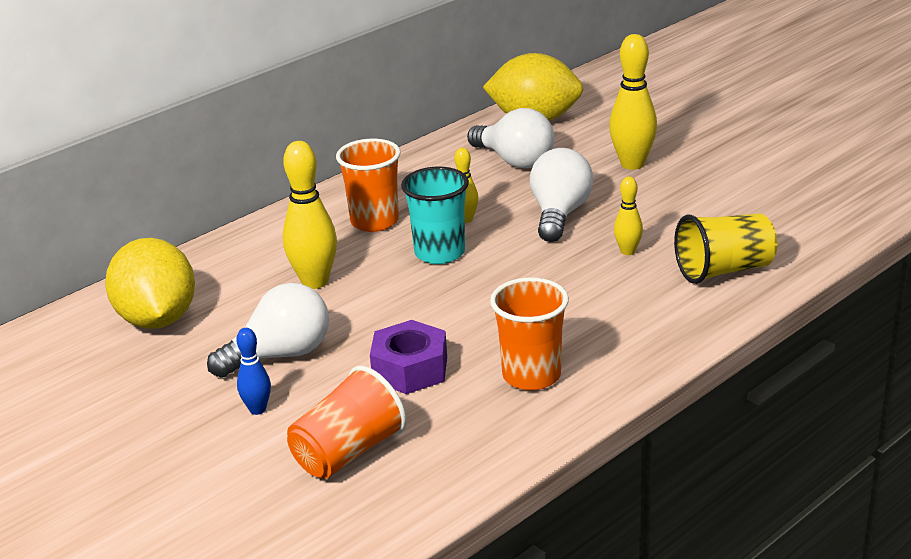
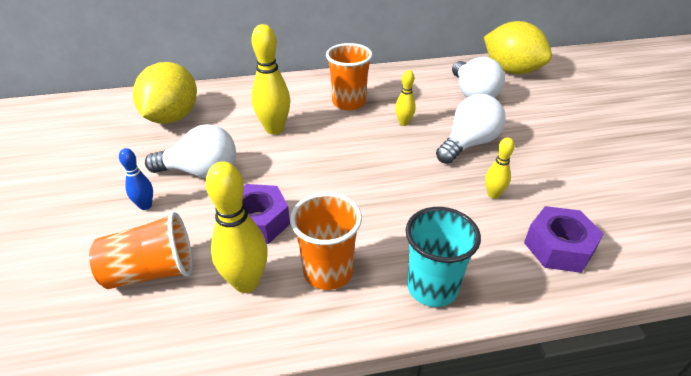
camera: 30 degrees right, 10 degrees up
(439, 253) = (364, 140): turquoise cup -> turquoise cup (432, 287)
(632, 164) = (554, 125): yellow bowling pin -> yellow bowling pin (246, 282)
(724, 270) = (558, 247): yellow cup -> purple nut

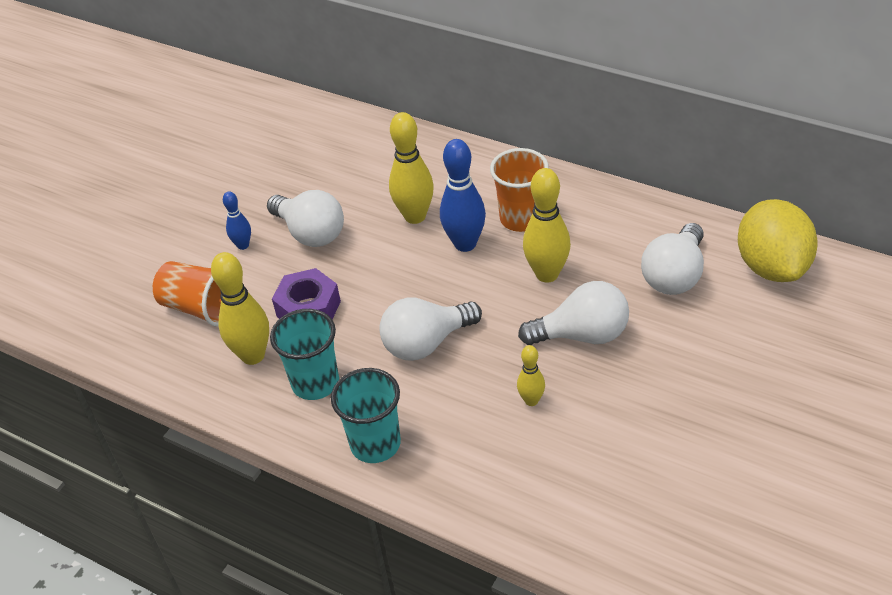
camera: 45 degrees right, 5 degrees up
(172, 117) = (340, 155): yellow lemon -> none
(328, 271) = (315, 383): orange cup -> turquoise cup
(330, 129) = (465, 244): none -> blue bowling pin
(379, 198) = (426, 343): none -> white light bulb
(403, 123) = (547, 274): yellow bowling pin -> yellow bowling pin, size x1.83
(558, 247) = (521, 481): purple nut -> none

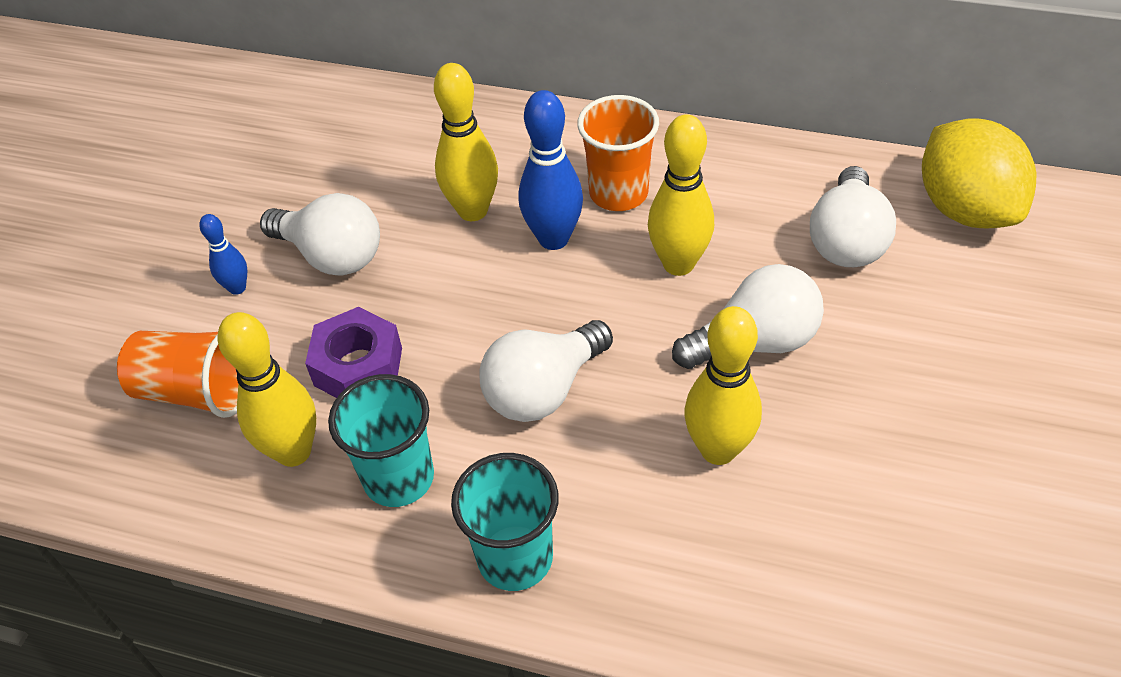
camera: 15 degrees left, 5 degrees up
(531, 400) = (718, 449): yellow bowling pin -> yellow bowling pin, size x1.83

